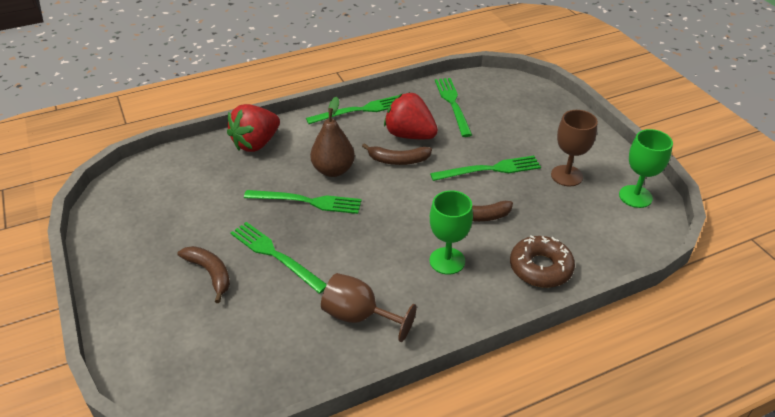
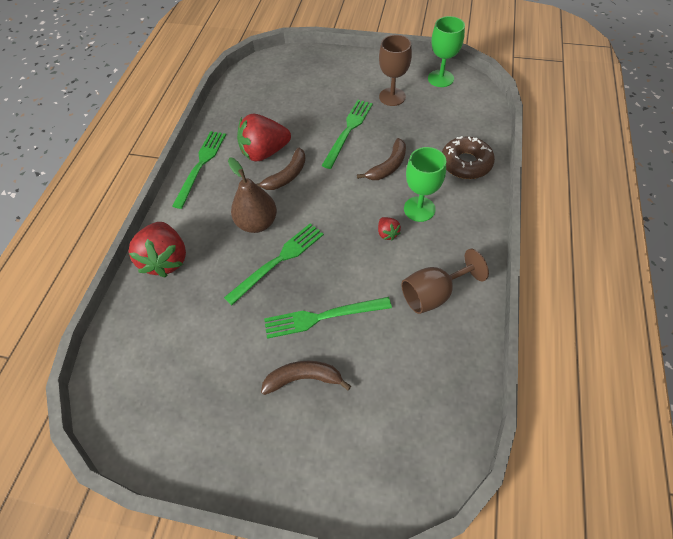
camera: 50 degrees left, 15 degrees up
(397, 253) = (387, 233): none -> red strawberry
(453, 104) = (256, 107): green fork -> none

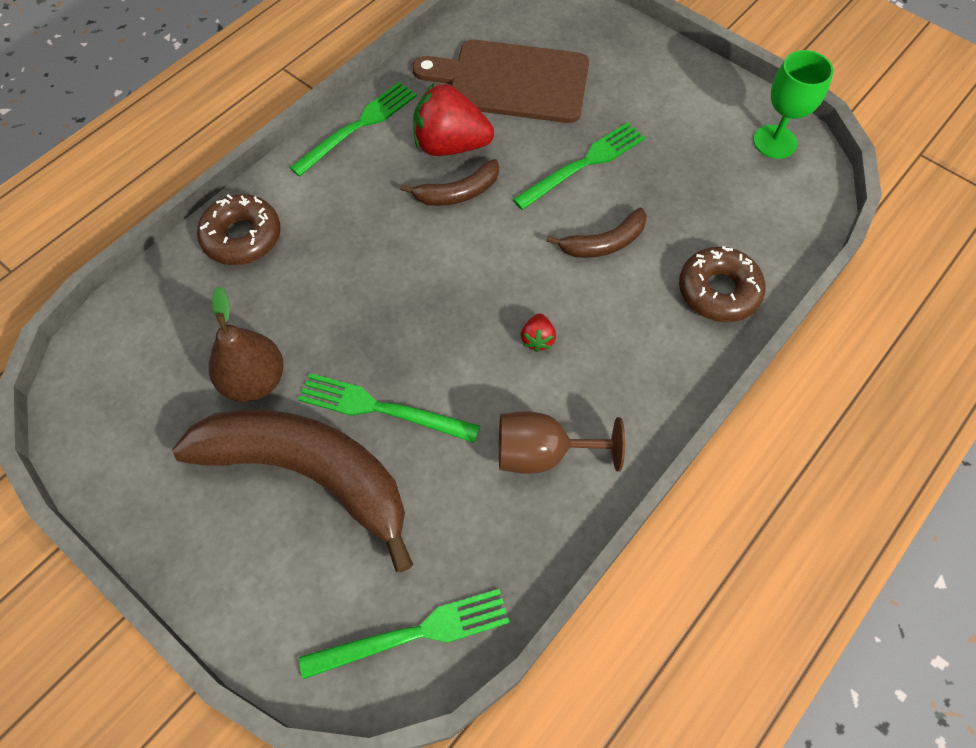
camera: 25 degrees right, 5 degrees up
(166, 260) = (242, 237): red strawberry -> brown donut
(257, 223) = (379, 241): brown pear -> brown pear (254, 380)
(278, 105) = (512, 81): none -> brown cutting board
(278, 261) = (374, 306): green fork -> green fork (413, 634)
(303, 378) = (310, 474): brown banana -> brown banana, size x2.15
(392, 97) = (681, 139): brown goblet -> none
(419, 209) = (604, 326): green goblet -> none

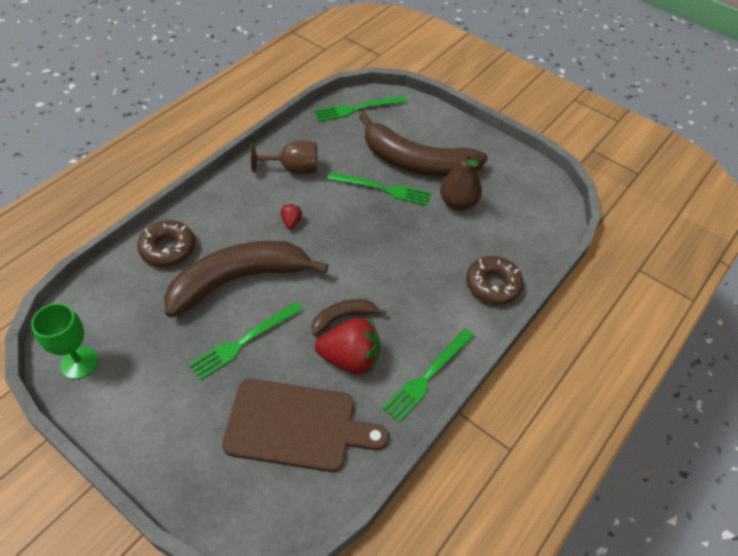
camera: 175 degrees right, 10 degrees down
(603, 243) = (239, 280): brown banana -> brown banana, size x2.15

